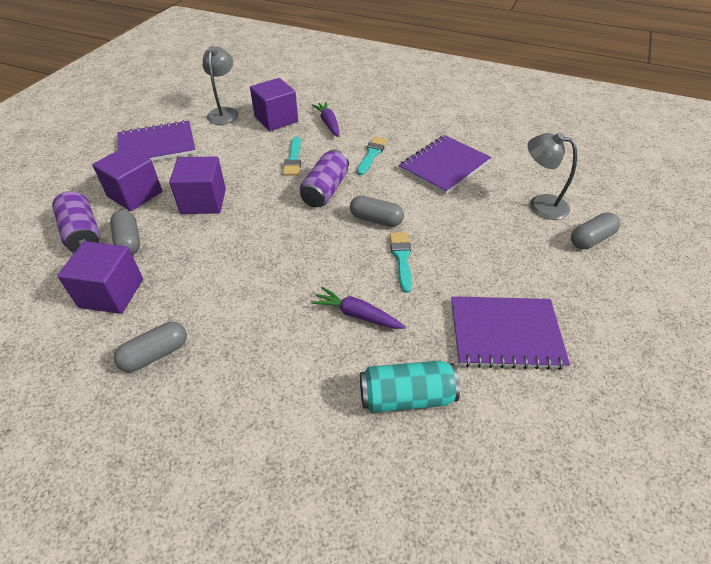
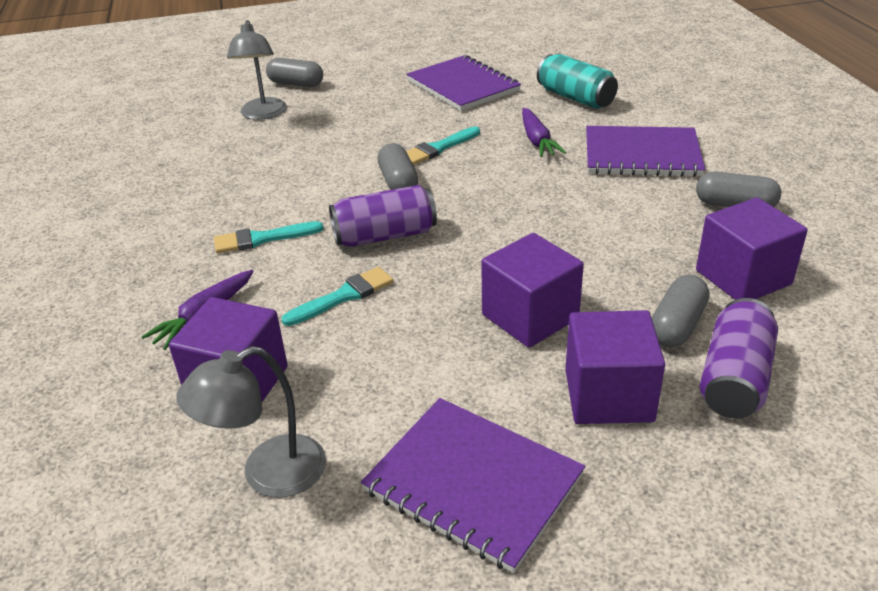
camera: 125 degrees left, 10 degrees down
(444, 166) = (239, 181): purple notebook -> purple notebook (642, 154)

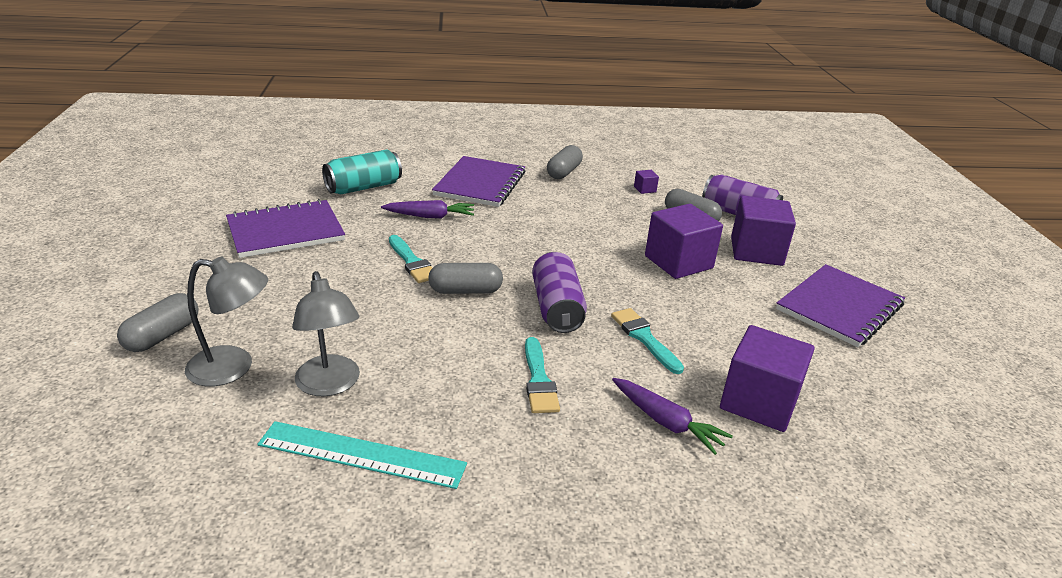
camera: 85 degrees left, 5 degrees down
(170, 178) = (362, 455): none -> turquoise ruler
(268, 474) = (854, 389): grey lamp -> grey lamp (330, 385)
(743, 277) = (645, 189): purple cube -> purple cube, size x0.41

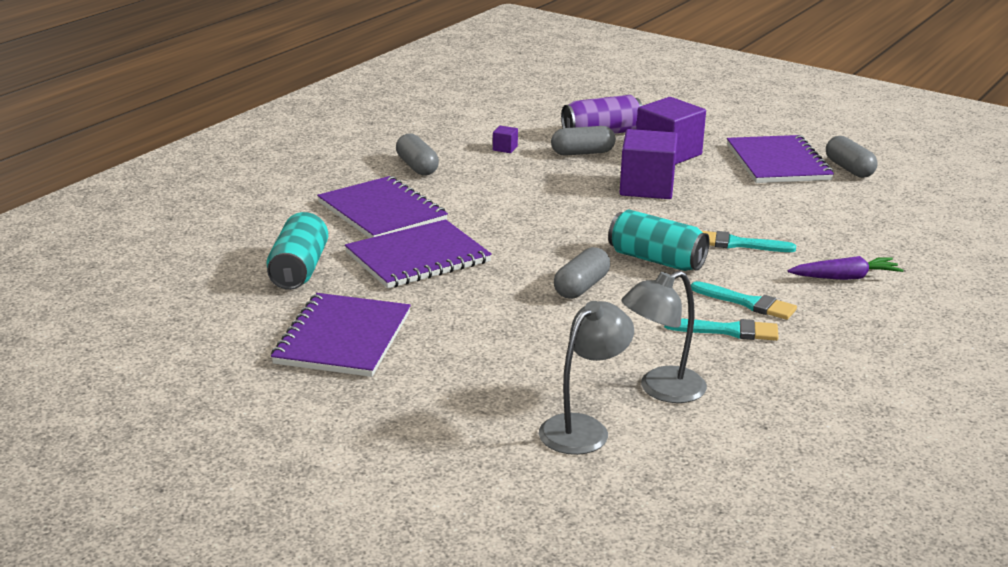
camera: 50 degrees left, 5 degrees down
(163, 335) = (482, 453): grey capsule -> grey capsule (849, 169)
(330, 385) = (661, 390): grey lamp -> grey lamp turned 135 degrees clockwise
(362, 455) = (770, 402): turquoise ruler -> none
(412, 262) = (498, 294): turquoise brush -> turquoise brush (728, 331)
(430, 216) = (418, 257): purple carrot -> purple notebook
(556, 308) = (656, 260): purple can -> turquoise can
(759, 402) = (855, 238): purple cube -> none

